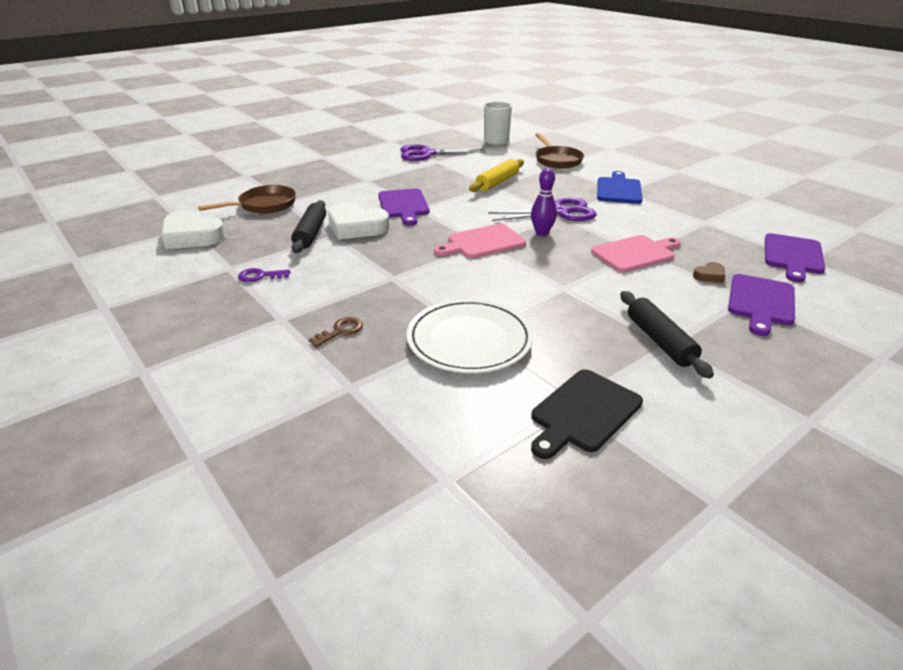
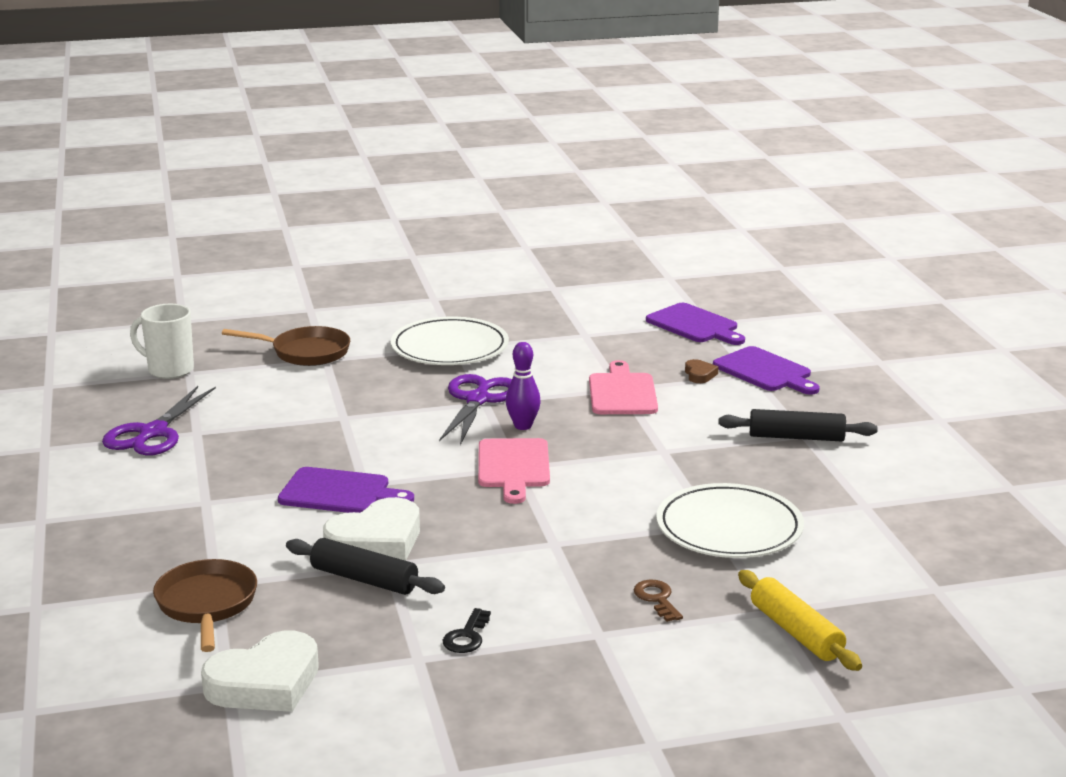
camera: 65 degrees left, 10 degrees down
(260, 276) = (467, 636): purple key -> black key
(497, 182) = (336, 411): yellow rolling pin -> yellow rolling pin (796, 632)
(583, 412) = (880, 504): black cutting board -> none
(619, 189) = (449, 347): blue cutting board -> white plate

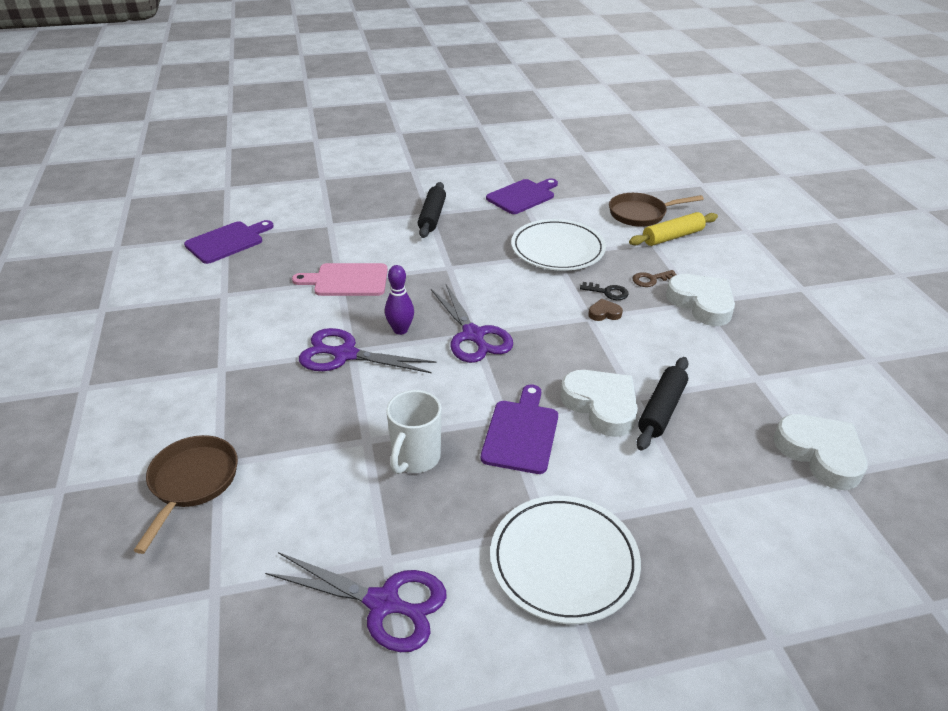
camera: 90 degrees left, 15 degrees up
(169, 370) = (199, 616): white mug -> white mug (415, 458)
(207, 605) = (727, 503): brown pan -> brown pan (641, 214)
(449, 347) = (221, 373): white plate -> white plate (564, 561)
(467, 636) = (721, 356): black key -> black key (608, 292)
(513, 467) = (473, 335): pink cutting board -> purple scissors
(596, 636) = (701, 303): none -> white heart
(699, 375) = (323, 245): brown heart -> brown heart (604, 313)
(765, 371) = (325, 219): purple cutting board -> purple cutting board (522, 196)

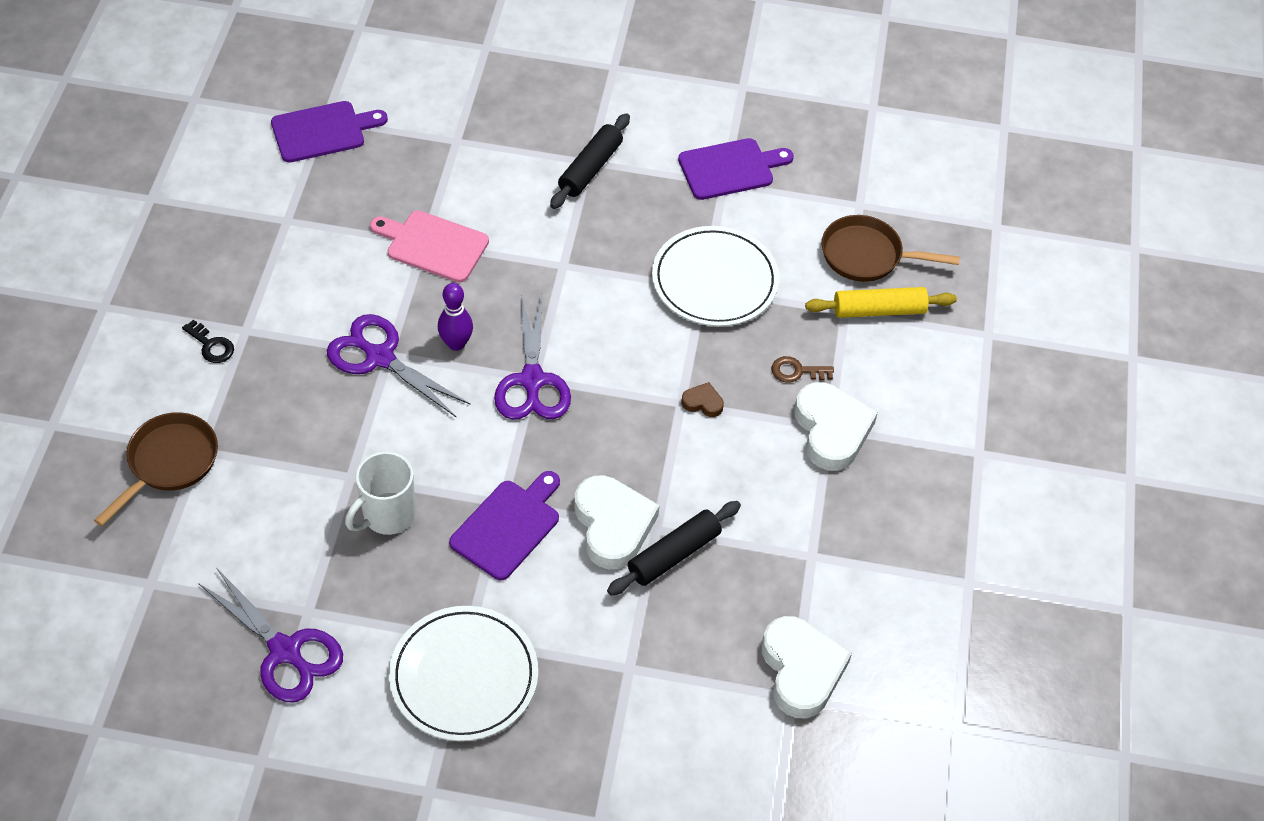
camera: 20 degrees right, 15 degrees up
(608, 292) = (729, 372): black key -> black key (211, 345)

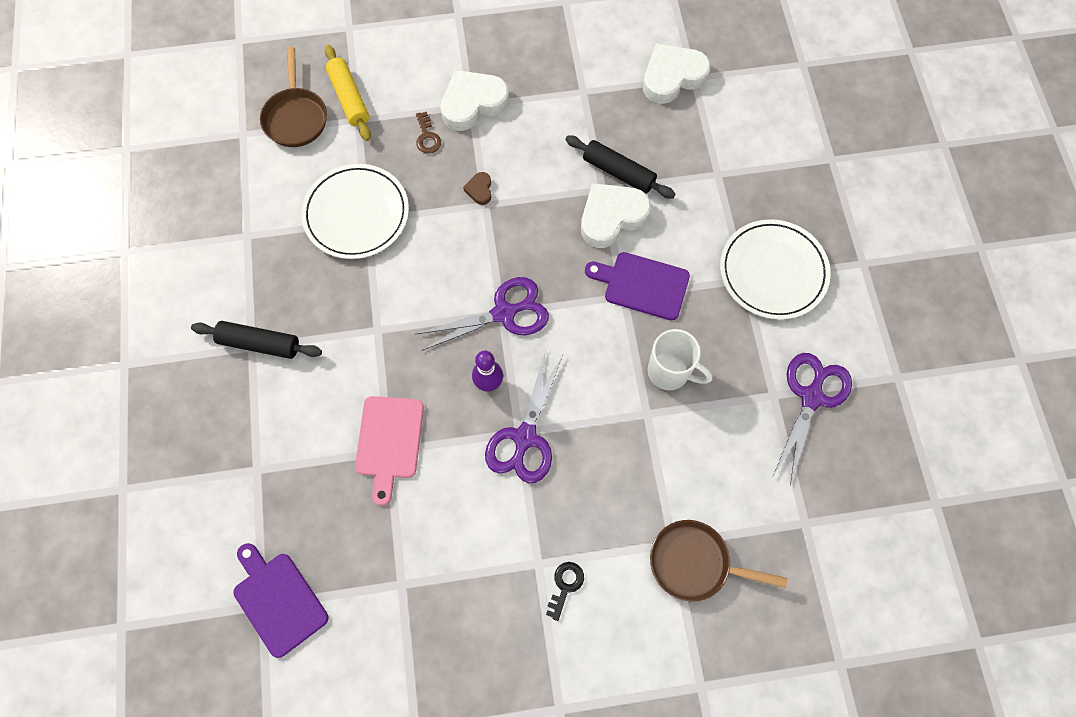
camera: 105 degrees left, 15 degrees up
(730, 169) = (228, 235): purple cutting board -> none

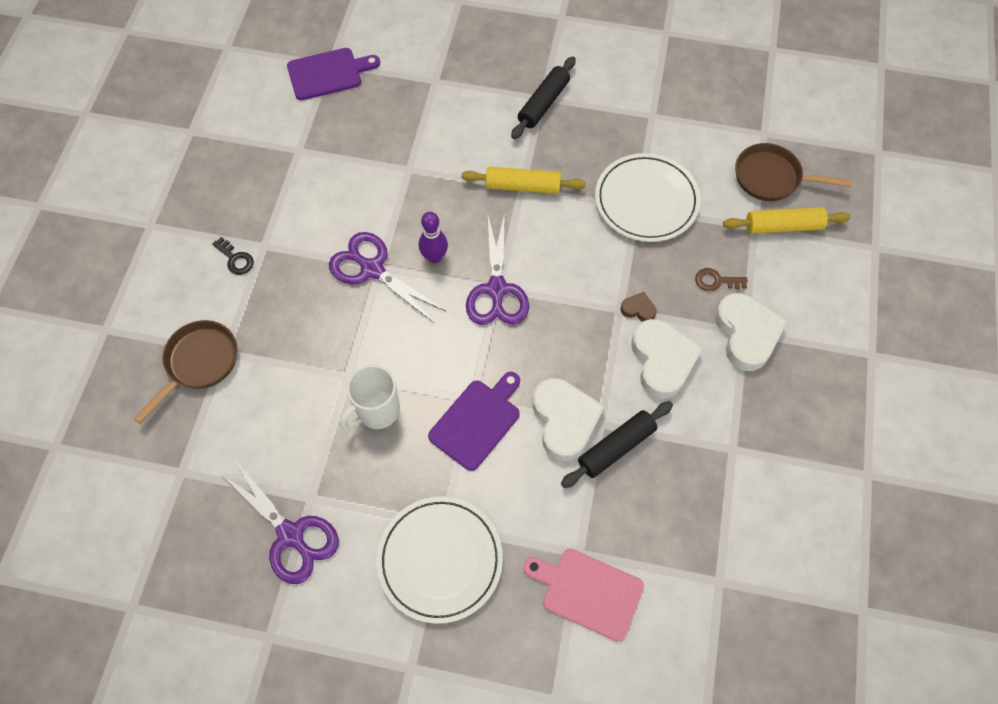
camera: 110 degrees right, 5 degrees down
(375, 329) = (523, 186): none -> yellow rolling pin
(389, 442) = (416, 171): pink cutting board -> pink cutting board (587, 591)
(672, 77) = (726, 556): white heart -> white heart (662, 361)

